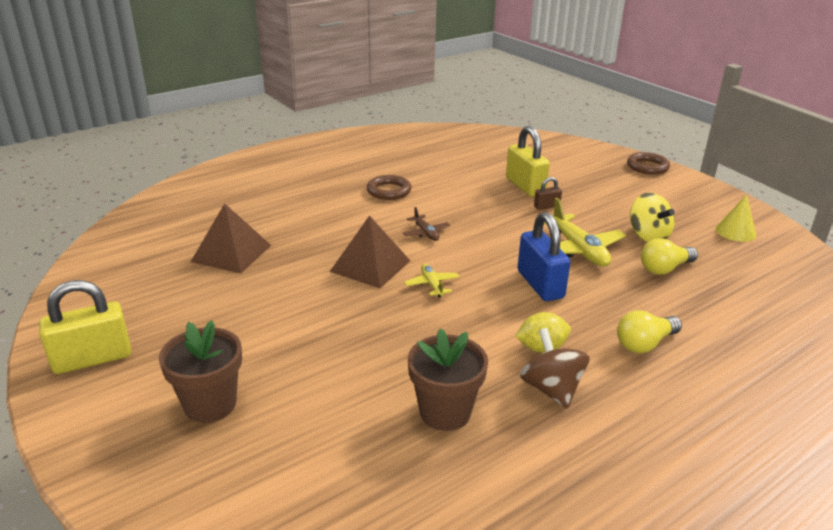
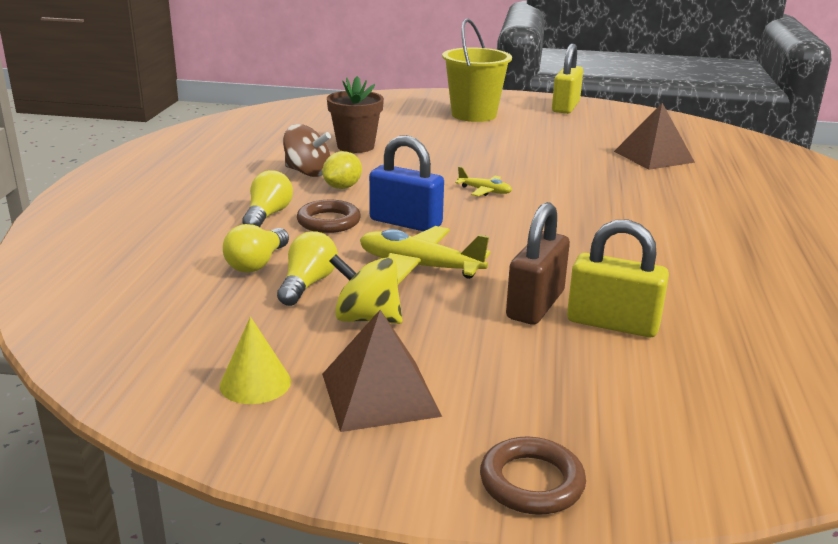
camera: 135 degrees right, 5 degrees down
(210, 404) = (474, 115): brown flower pot -> yellow bucket
(370, 266) = (553, 185): brown pyramid -> brown pyramid (380, 394)
(389, 191) = (709, 245): brown ring -> brown ring (328, 221)
(426, 233) = (577, 222): brown plane -> none
(546, 206) = (535, 305): brown padlock -> brown padlock, size x2.05
(688, 298) = (257, 263): none -> yellow light bulb

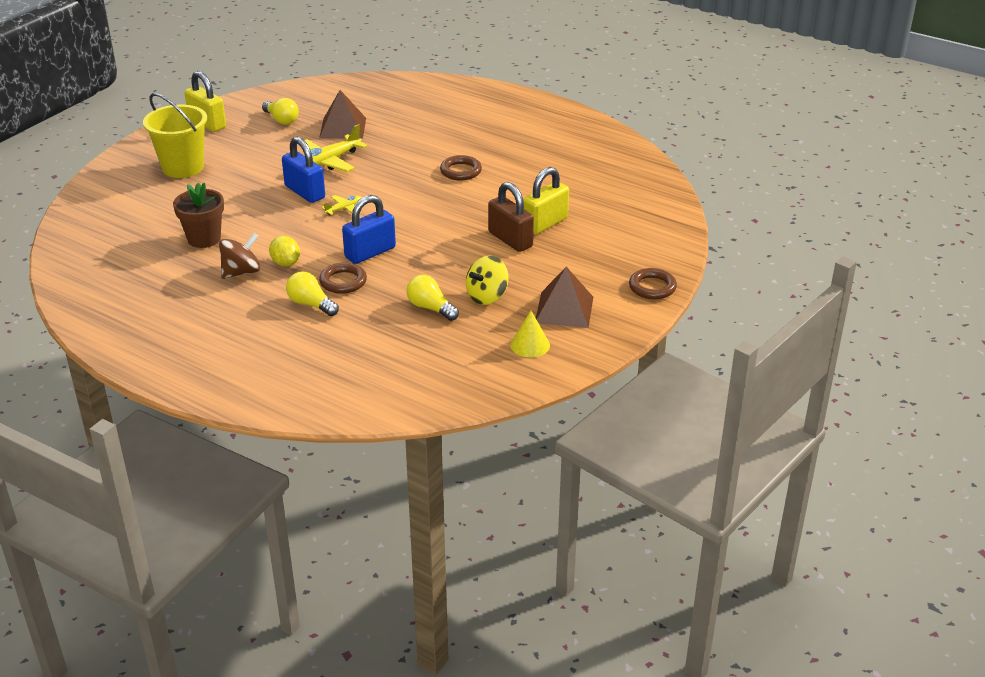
camera: 65 degrees left, 10 degrees up
(257, 263) = (387, 321): yellow light bulb -> yellow light bulb (281, 120)
(419, 267) = (438, 264): yellow plane -> yellow plane (328, 162)
(495, 167) = (305, 192): none -> blue padlock
(663, 235) = (460, 171): none -> brown ring

